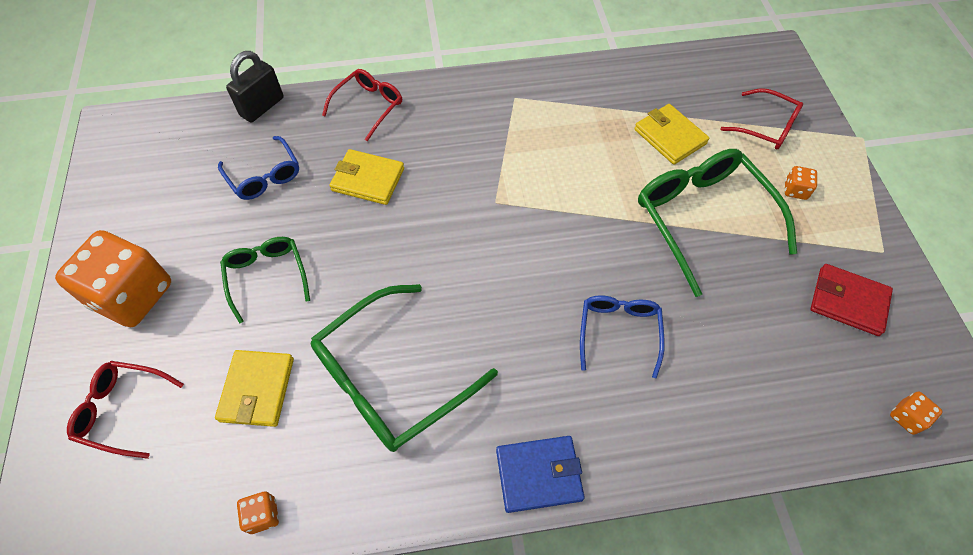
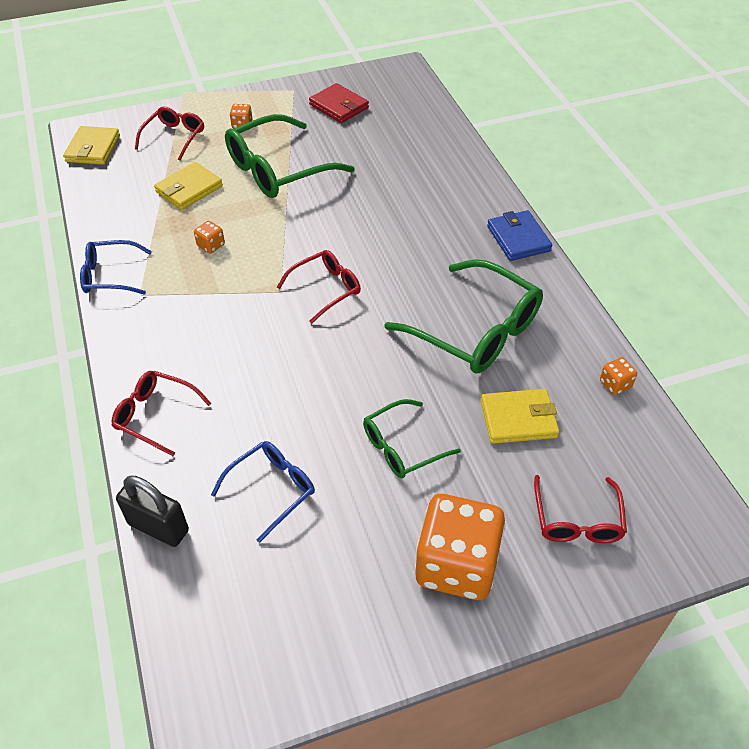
camera: 100 degrees left, 10 degrees down
(368, 179) = (265, 392): yellow wallet -> yellow wallet (93, 148)
(489, 242) = (326, 289): none -> red glasses
(619, 332) = (394, 208): blue glasses -> blue glasses (110, 275)
(848, 301) = (339, 106): red wallet -> red wallet turned 60 degrees counterclockwise
(906, 417) = (417, 90): orange dice -> orange dice (211, 245)

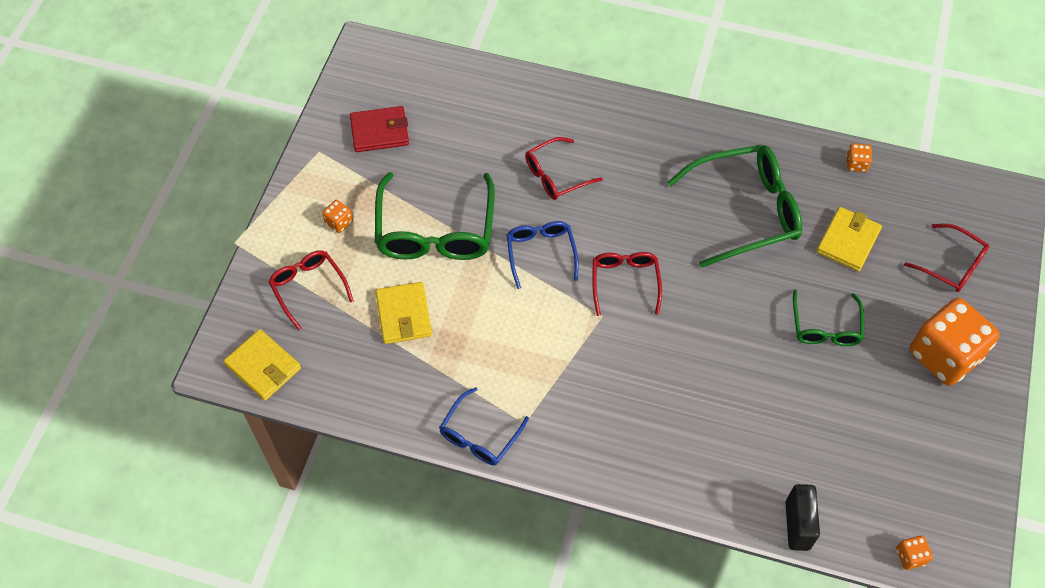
camera: 55 degrees left, 10 degrees up
(155, 415) = (681, 476): red glasses -> red glasses (556, 175)
(158, 527) = (797, 525): black padlock -> black padlock turned 60 degrees counterclockwise
(211, 245) = (501, 337): orange dice -> orange dice (910, 556)
(272, 489) = (810, 432): blue glasses -> blue glasses (541, 253)
(518, 238) = (667, 119): blue wallet -> none

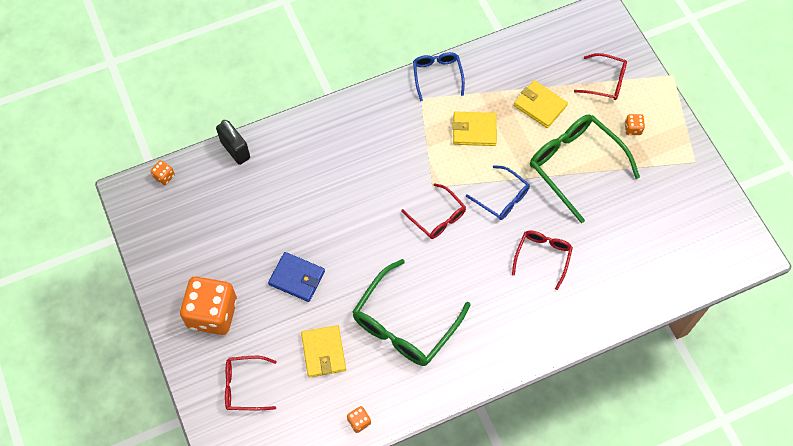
camera: 140 degrees right, 5 degrees up
(263, 366) = (580, 28): yellow wallet -> yellow wallet (474, 130)
(379, 132) = (676, 202): red wallet -> none
(825, 327) = (297, 278): green glasses -> blue wallet

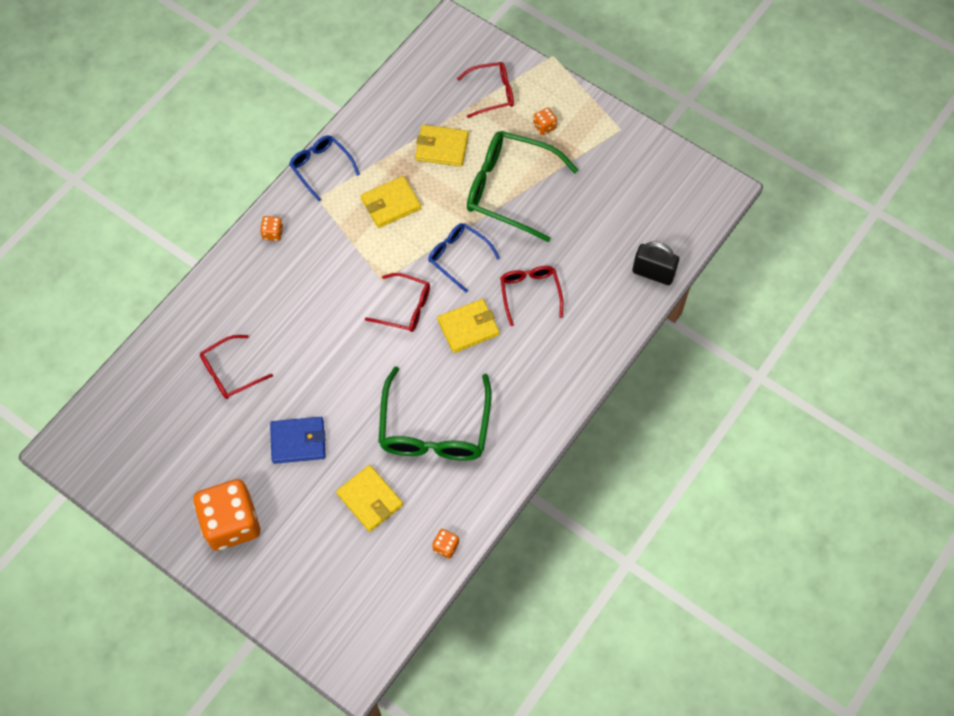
camera: 30 degrees left, 0 degrees up
(164, 176) = (92, 412): orange dice -> orange dice (273, 233)
(235, 150) = (153, 346): black padlock -> black padlock (653, 273)
(244, 386) = (309, 576): red glasses -> red glasses (230, 372)
(477, 258) = (468, 327): none -> yellow wallet
(502, 198) = (458, 256): blue glasses -> blue glasses turned 150 degrees counterclockwise

